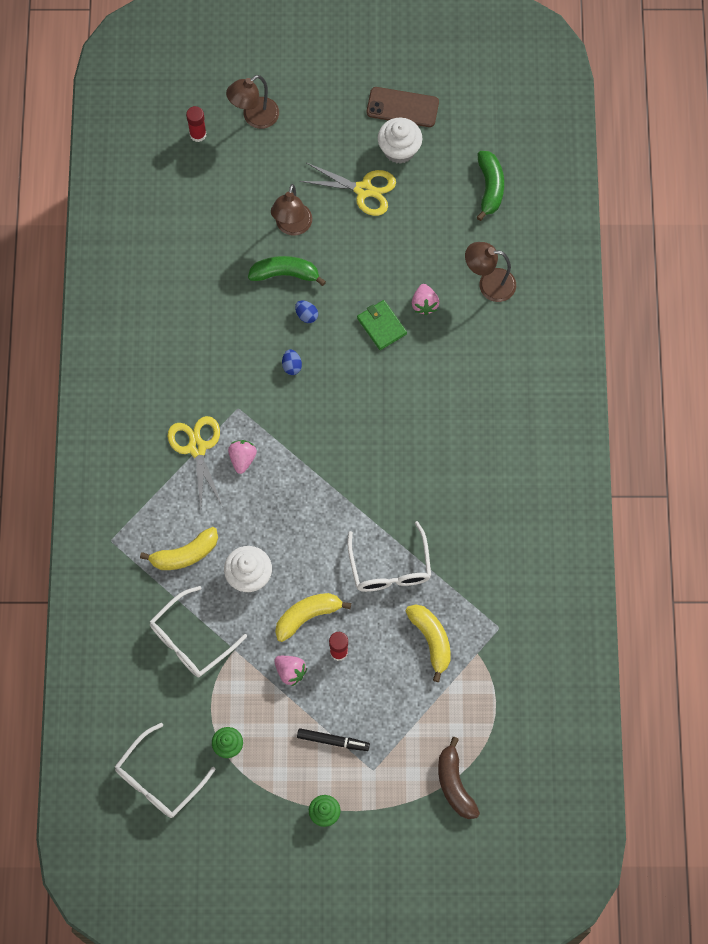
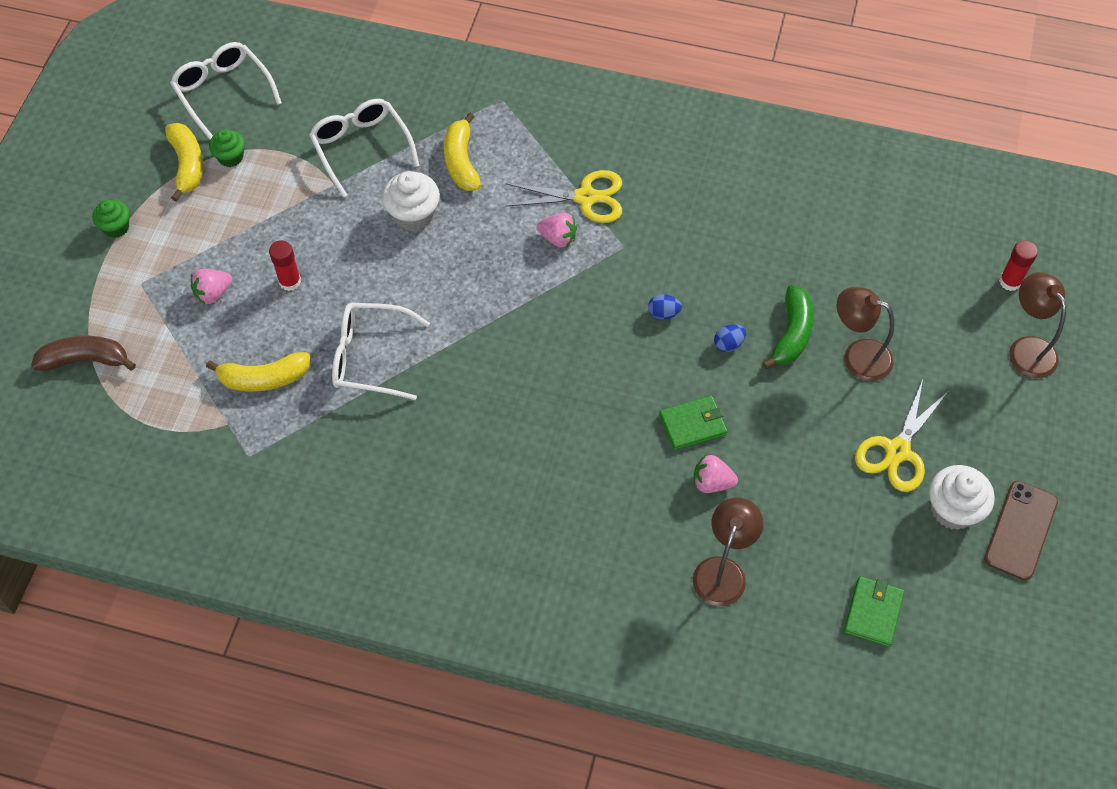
camera: 105 degrees right, 10 degrees down
(290, 672) = (287, 230): pink strawberry -> pink strawberry (213, 293)
(307, 616) = (344, 261): yellow banana -> yellow banana (187, 165)
(333, 741) = (191, 253): black marker -> none
(490, 188) = (873, 612): green banana -> green wallet

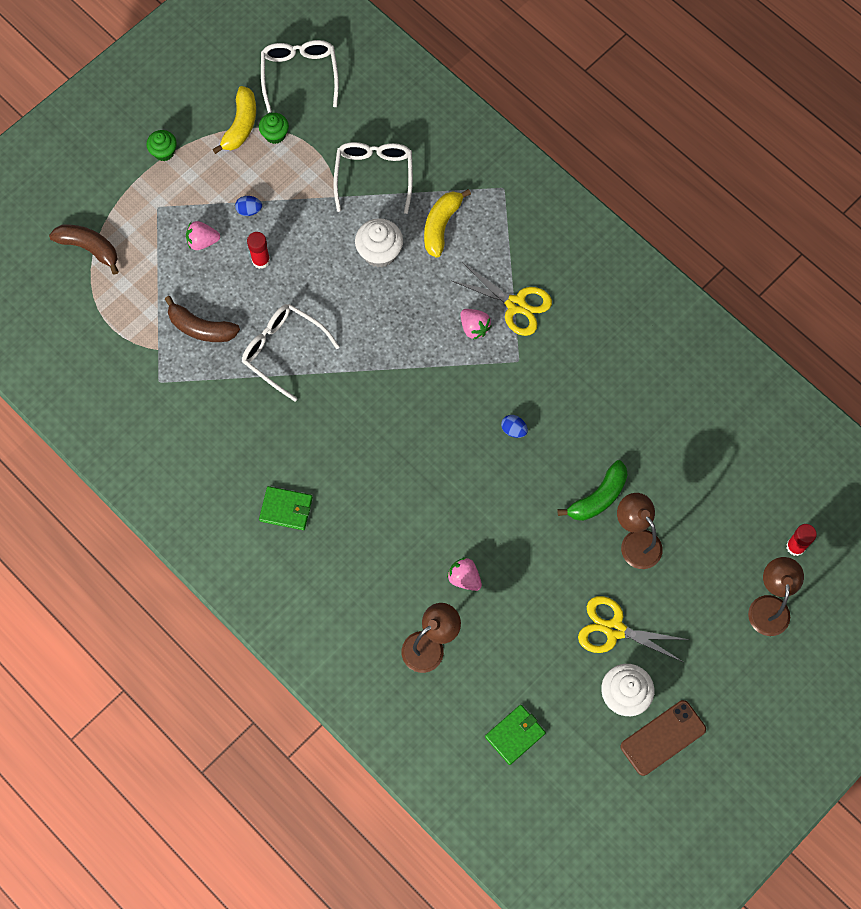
camera: 30 degrees right, 10 degrees up
(264, 379) = (201, 328): yellow banana -> brown banana
(693, 424) = (479, 527): green wallet -> green wallet (286, 509)
(728, 344) = (545, 480): blue egg -> blue egg (249, 210)
(897, 451) = (614, 629): yellow scissors -> yellow scissors turned 45 degrees clockwise

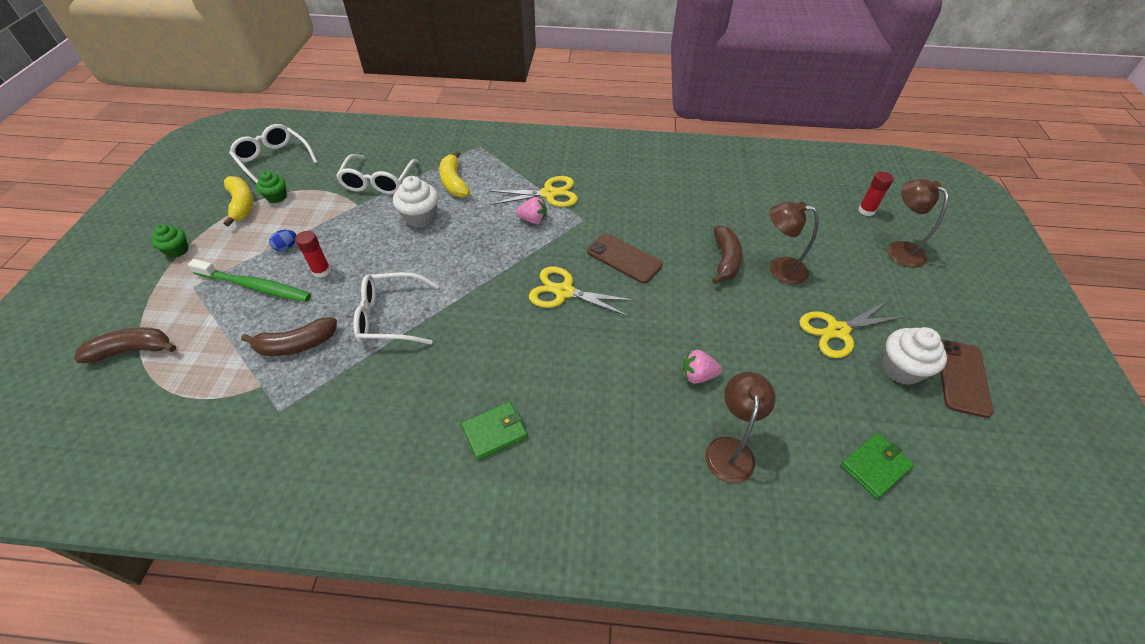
camera: 40 degrees left, 20 degrees down
(202, 241) = (255, 286): pink strawberry -> green toothbrush
(374, 176) = (378, 182): white glasses -> white glasses turned 135 degrees counterclockwise
(433, 427) = (564, 292): none -> yellow scissors
(513, 430) = (624, 258): blue egg -> brown phone
(515, 735) = (875, 466): green wallet -> green wallet turned 45 degrees clockwise
(598, 497) = (725, 260): green banana -> brown banana

